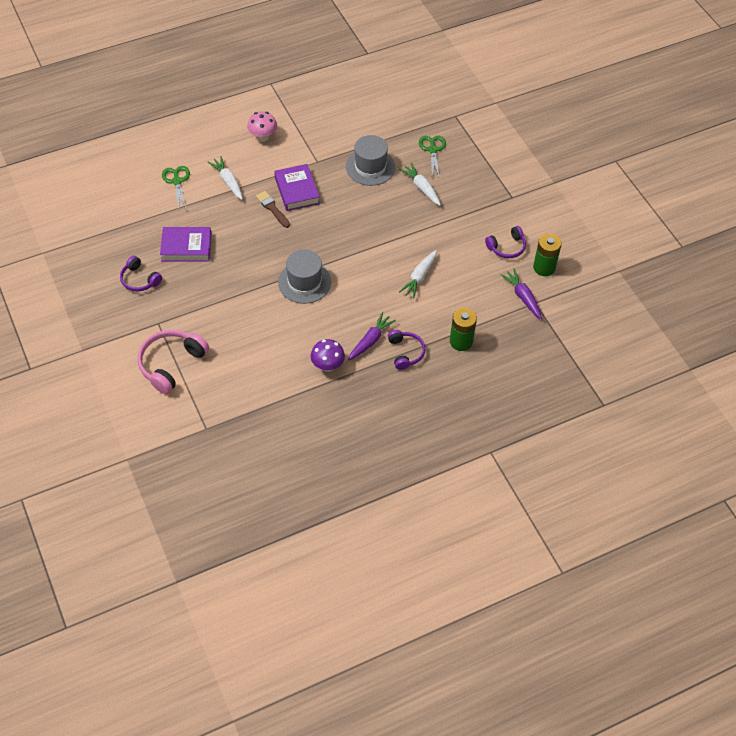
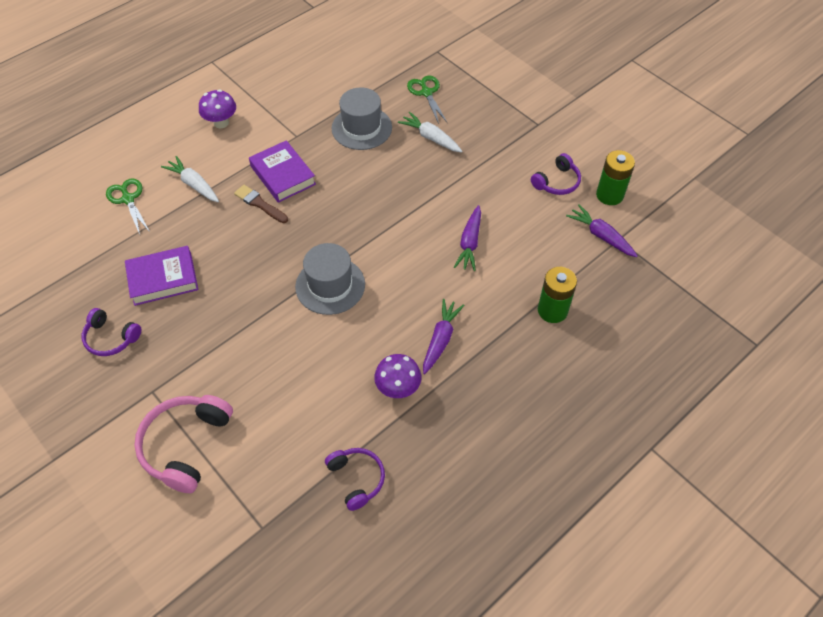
camera: 15 degrees left, 0 degrees up
(263, 137) = (221, 123): pink mushroom -> purple mushroom
(405, 352) = (490, 343): purple headphones -> purple headphones (357, 479)
(419, 277) = (470, 243): white carrot -> purple carrot

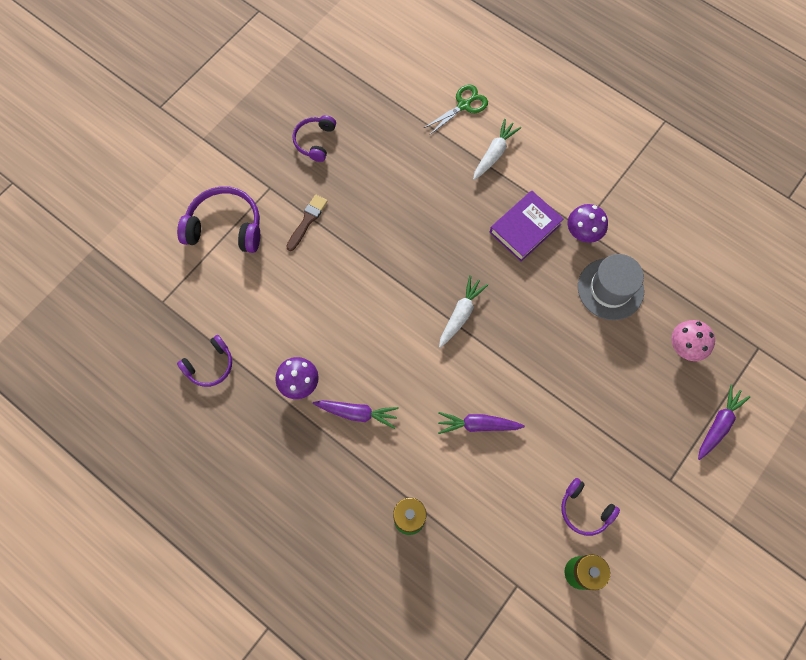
camera: 80 degrees right, 15 degrees up
(163, 279) = (381, 161): purple book -> none
(185, 445) = (225, 227): pink headphones -> purple headphones
(221, 123) = (580, 154): purple mushroom -> purple mushroom (582, 233)
(259, 204) = (484, 217): brown brush -> brown brush (307, 221)
(330, 285) = (400, 302): grey hat -> none
(426, 93) = (684, 347): green scissors -> pink mushroom
(431, 138) = (615, 363): white carrot -> white carrot (460, 314)
(601, 236) = (517, 565): purple carrot -> purple carrot (718, 424)

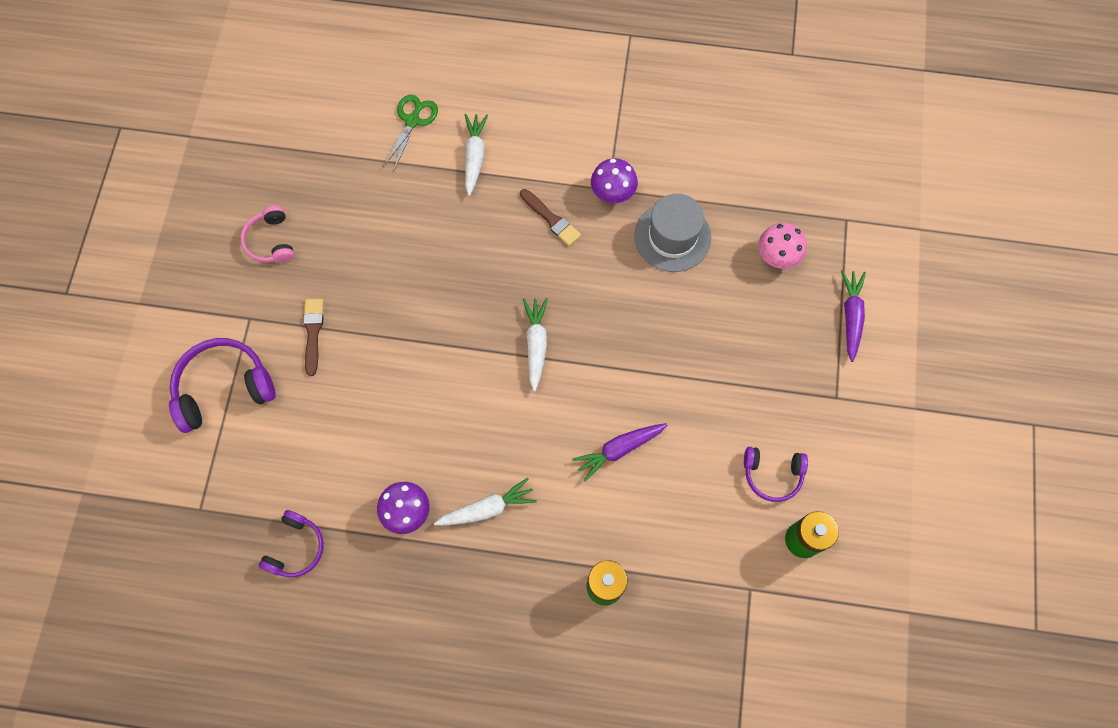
camera: 30 degrees left, 0 degrees up
(315, 141) = (271, 241): purple headphones -> pink headphones
(357, 413) = (487, 508): purple carrot -> white carrot
(525, 228) = (551, 219): purple book -> brown brush

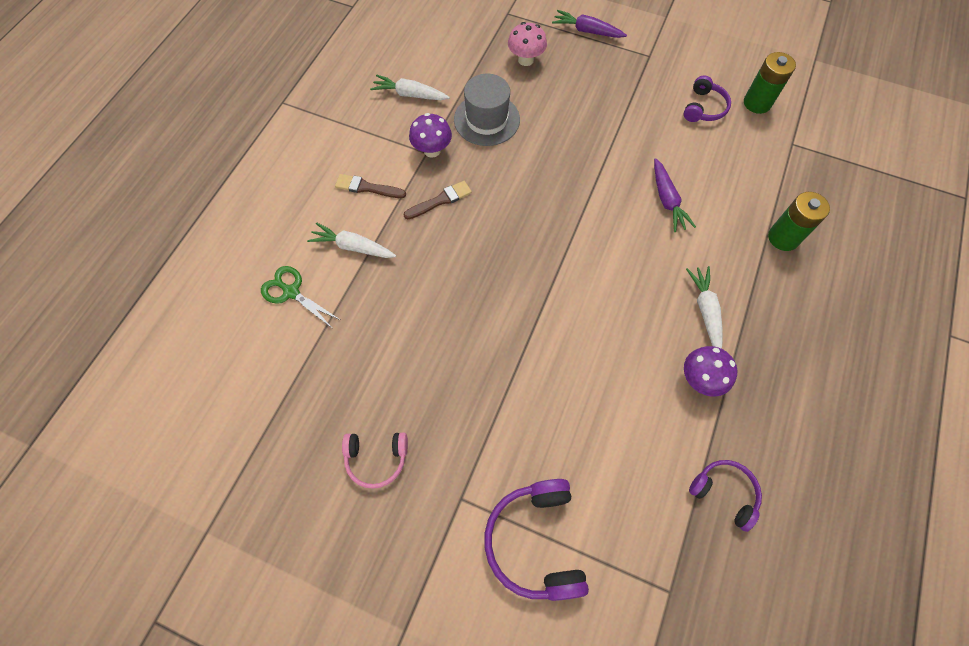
camera: 75 degrees left, 5 degrees down
(313, 332) = (495, 433): brown brush -> brown brush (367, 187)
(536, 344) = (558, 239): white carrot -> white carrot (410, 94)

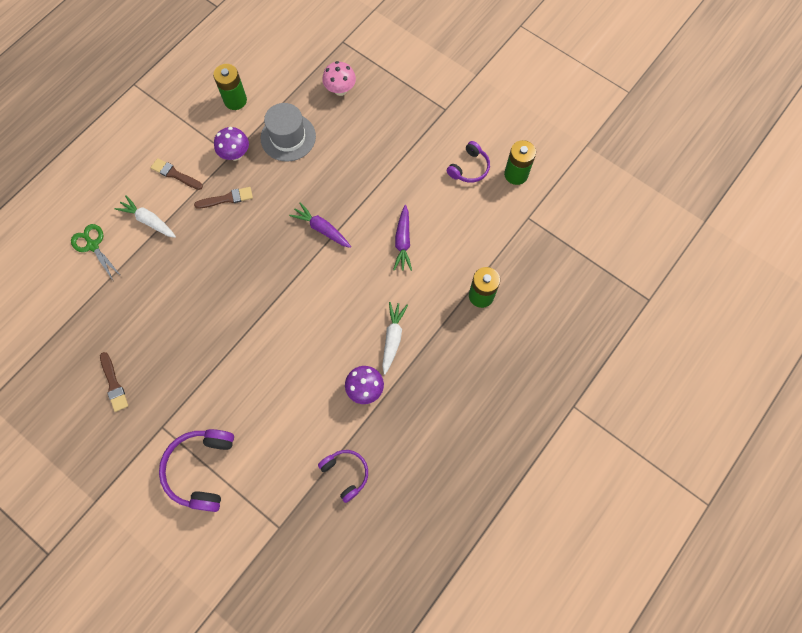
camera: 15 degrees right, 5 degrees up
(376, 459) = (114, 384): pink headphones -> brown brush
(410, 94) = (235, 100): white carrot -> green battery
(587, 31) = (402, 74): purple carrot -> purple carrot (322, 229)

